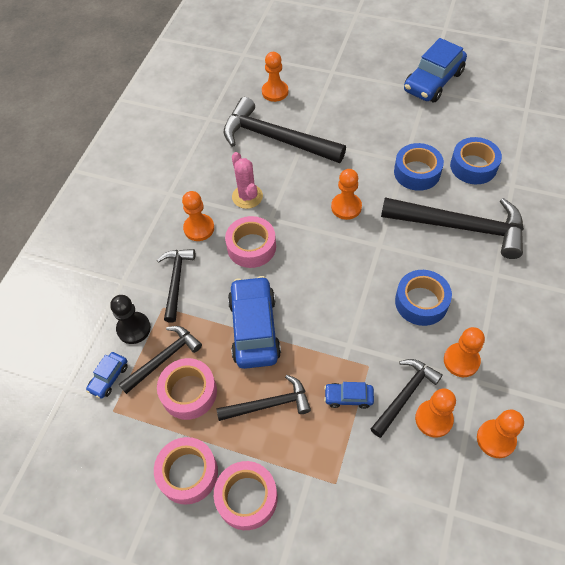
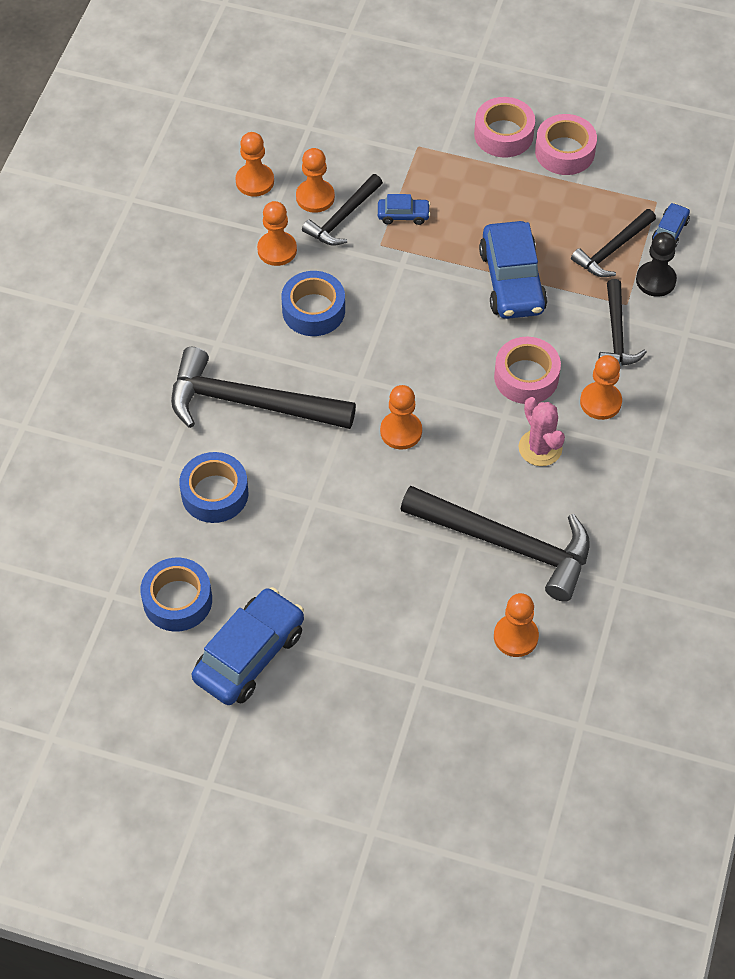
camera: 175 degrees right, 0 degrees up
(189, 392) = (577, 218): pink tape -> none
(269, 404) = (488, 208): black hammer -> none
(417, 172) = (297, 484): blue tape -> blue tape (177, 600)

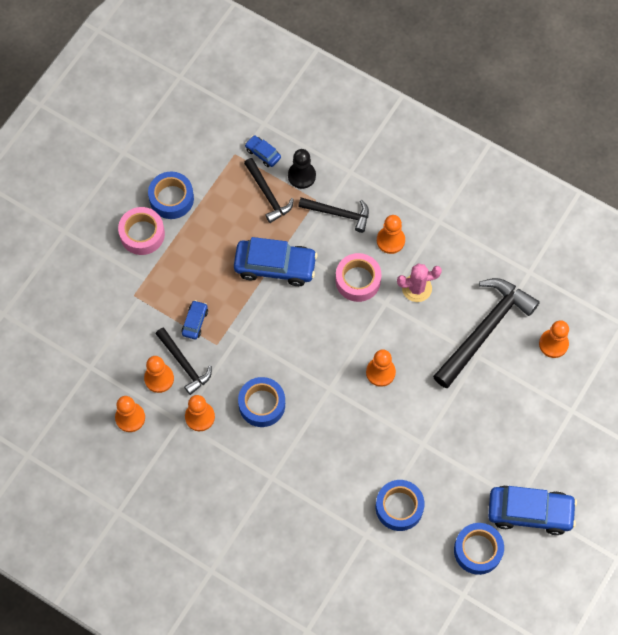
camera: 75 degrees left, 10 degrees up
(249, 655) = (530, 512): blue car -> blue car turned 135 degrees clockwise
(250, 403) = (330, 467): black hammer -> none
(564, 152) = (171, 198): pink tape -> blue tape

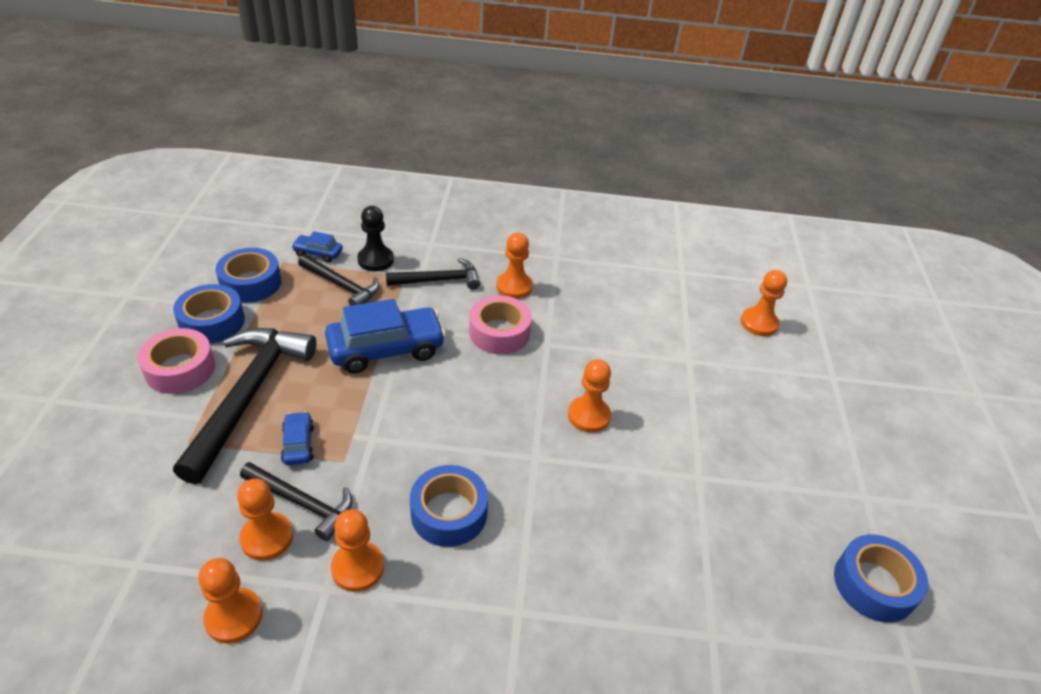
camera: 30 degrees left, 25 degrees down
(399, 507) = (729, 572): blue tape -> blue tape (251, 283)
(416, 288) = (573, 319): pink cactus -> none
(485, 330) = (677, 334): black hammer -> black hammer (248, 396)
(530, 512) = (890, 505): blue car -> none

